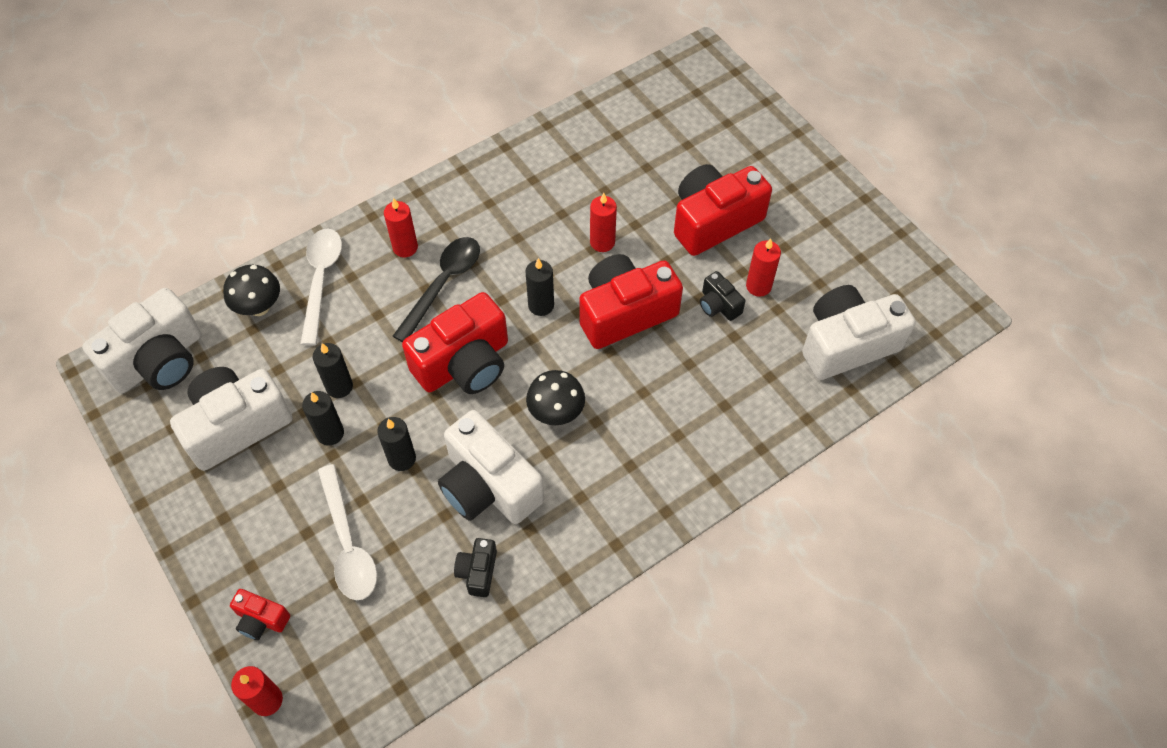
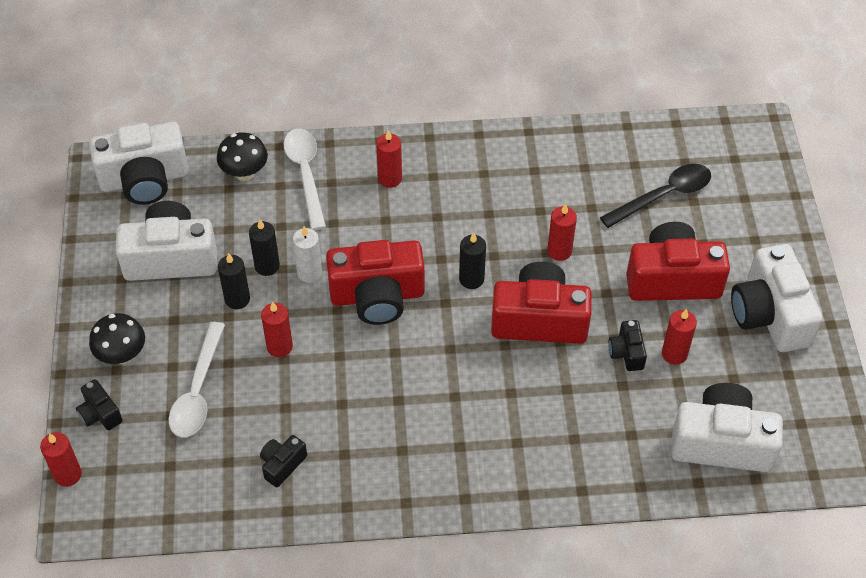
camera: 30 degrees right, 5 degrees down
(261, 619) = (100, 413): red camera -> black camera
(321, 280) = (306, 174): white spoon -> white spoon turned 45 degrees counterclockwise
(385, 373) = (309, 273): none -> white candle
(402, 458) = (279, 347): black candle -> red candle
(443, 284) = (401, 223): black spoon -> black spoon (663, 196)
(489, 485) = (334, 403): white camera -> white camera (770, 314)
(556, 412) = (426, 372): black mushroom -> black mushroom (122, 355)

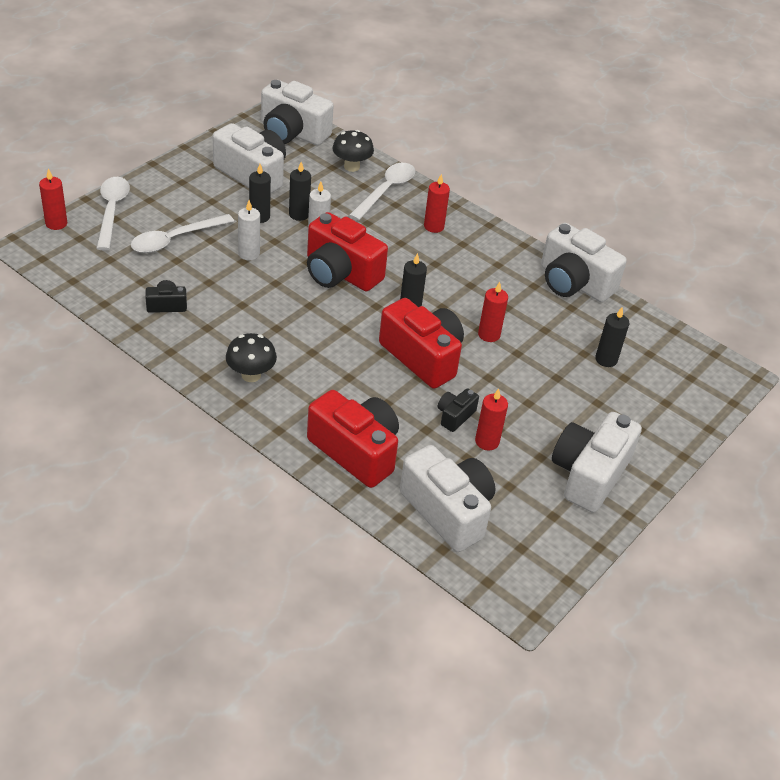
camera: 40 degrees right, 10 degrees down
(100, 413) = (112, 211): black camera -> white spoon
(122, 355) = (162, 195): black mushroom -> black mushroom (251, 375)
(279, 347) = (249, 254): red candle -> white candle
(558, 140) = (574, 282): none -> white camera
(663, 196) = (606, 359): black spoon -> black candle
(672, 279) = (545, 404): red camera -> red camera (356, 451)

